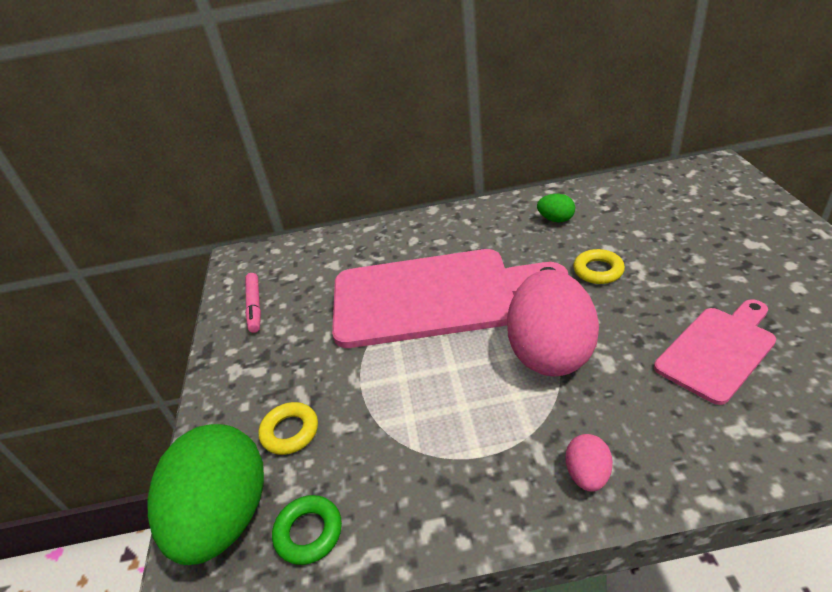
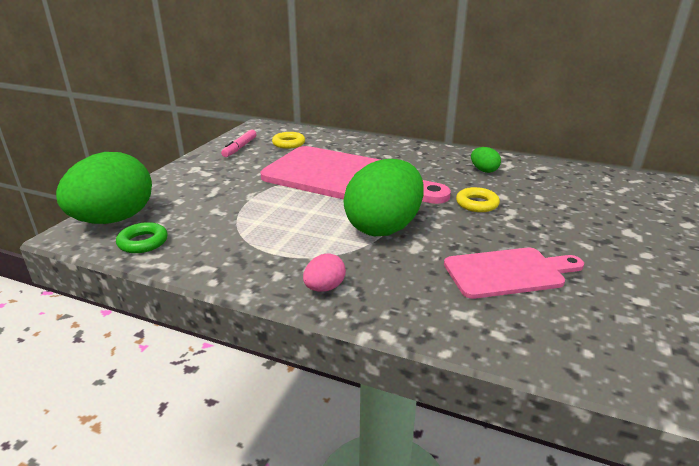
camera: 25 degrees right, 10 degrees down
(290, 432) = (188, 202): yellow ring -> yellow ring (288, 143)
(550, 352) = (384, 228): pink egg -> green egg

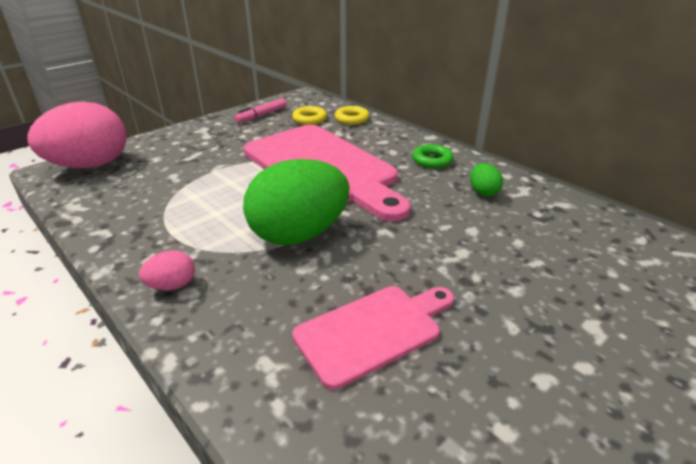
camera: 25 degrees right, 5 degrees up
(114, 220) = (90, 165): green egg -> pink egg
(143, 242) = (86, 193): green ring -> green ring (432, 160)
(477, 204) = (429, 232): yellow ring -> yellow ring (352, 119)
(508, 272) = (373, 331): pink cutting board -> pink cutting board turned 45 degrees counterclockwise

